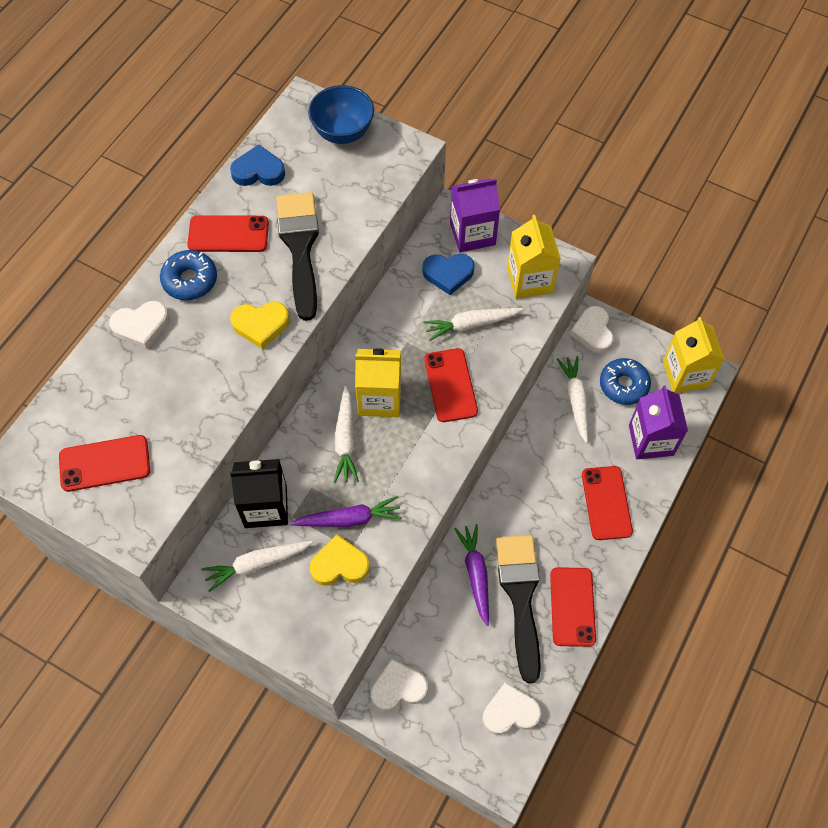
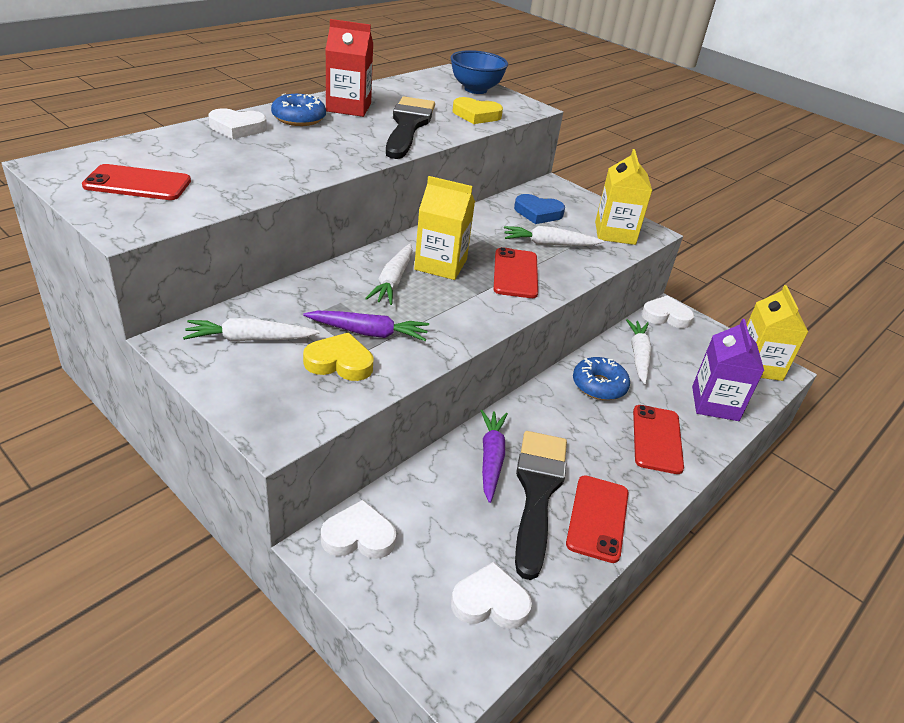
camera: 10 degrees right, 25 degrees down
(228, 234) = (348, 107): red phone -> red carton
(258, 171) = (394, 89): blue heart -> none
(261, 325) = (347, 151): yellow heart -> yellow heart (476, 115)
(265, 506) = (285, 303): black carton -> none
(472, 234) = (568, 198): purple carton -> none
(592, 332) = (665, 316): white heart -> white heart turned 90 degrees clockwise
(623, 385) = (691, 357): blue donut -> blue donut (599, 385)

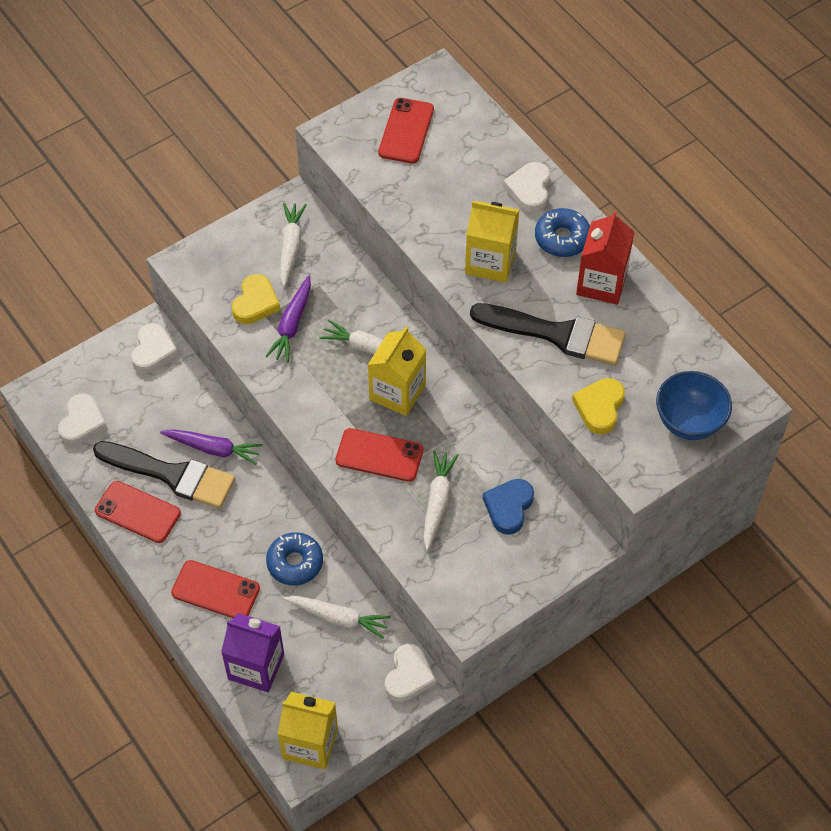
camera: 105 degrees right, 20 degrees up
(615, 233) = (463, 580): yellow carton -> yellow carton (490, 262)

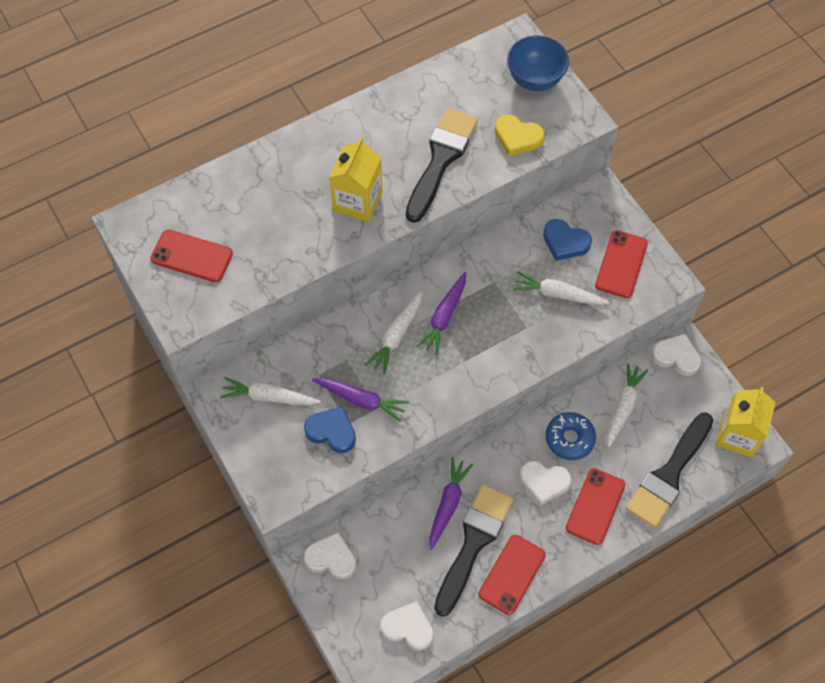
camera: 85 degrees left, 5 degrees up
(255, 303) = (332, 431): yellow heart -> blue heart
(256, 666) = (668, 475): purple carton -> black brush
(379, 455) = (509, 335): red phone -> red phone (621, 264)
(397, 392) = (444, 316): yellow carton -> purple carrot
(529, 190) = (280, 163): white heart -> white heart (544, 482)
(562, 238) = (338, 144): blue donut -> none
(601, 283) = (390, 121): red carton -> none

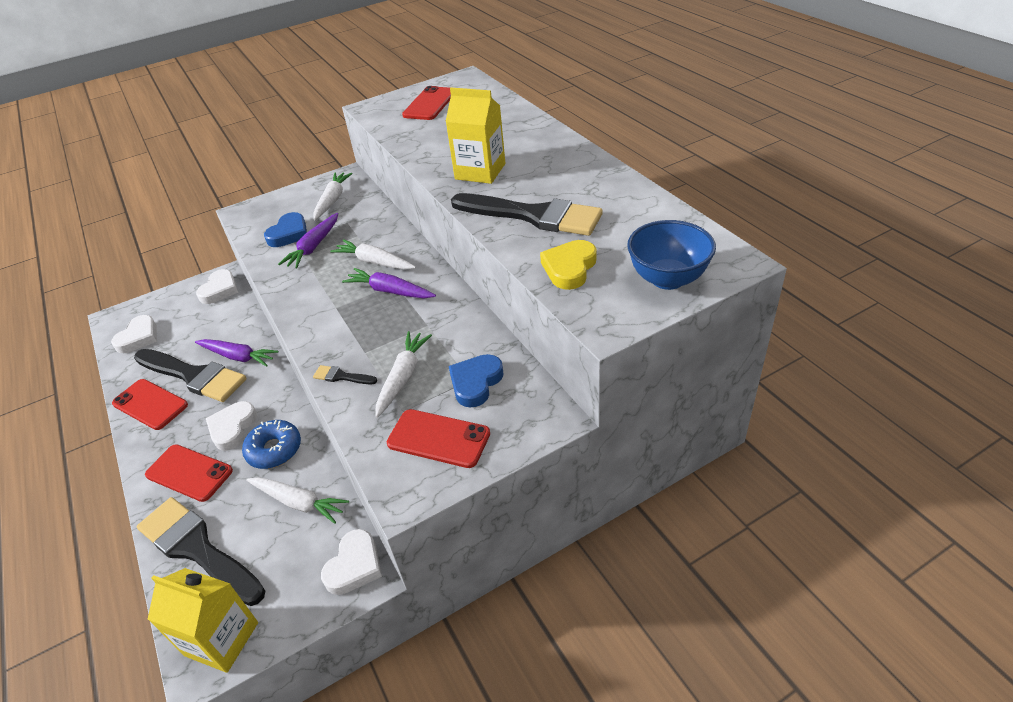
camera: 95 degrees right, 20 degrees down
(555, 341) = (341, 376): none -> black brush

